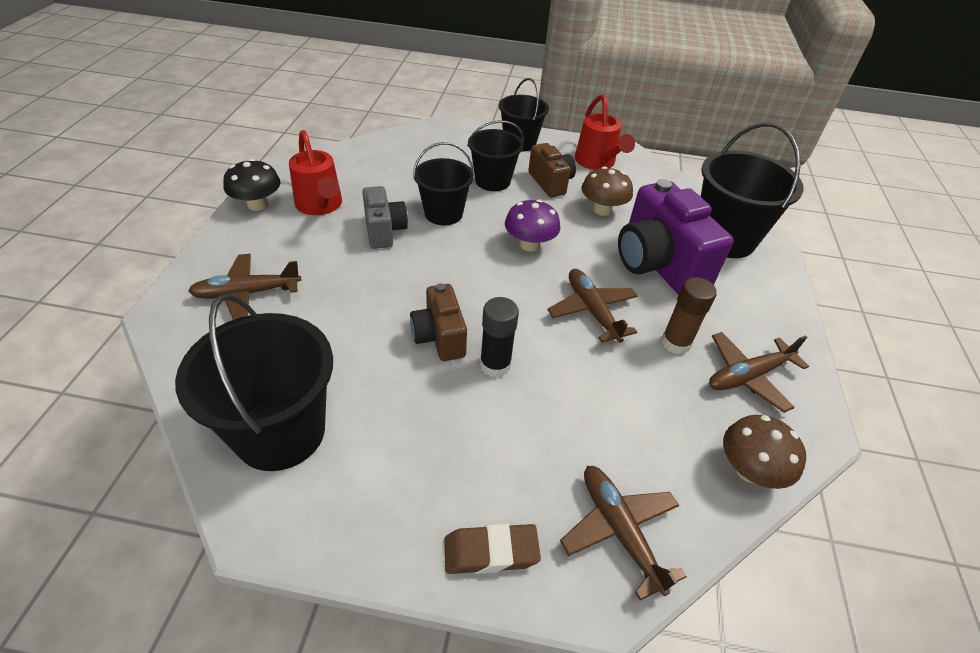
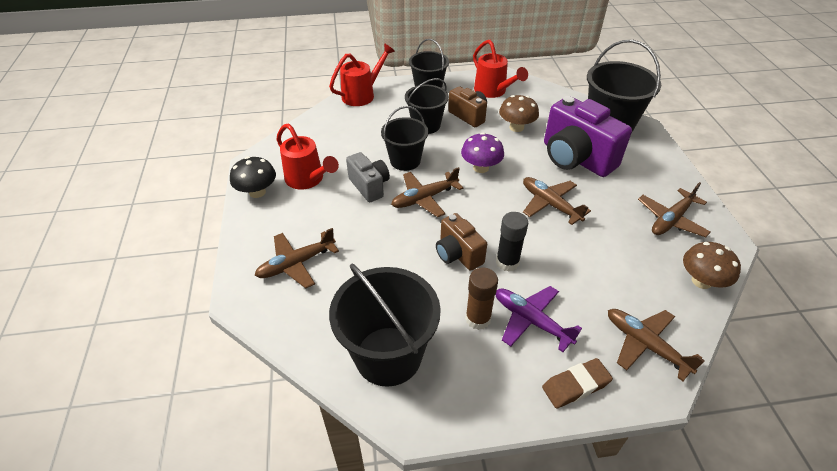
camera: 15 degrees left, 0 degrees up
(439, 261) = (424, 198): none -> brown plane
(440, 131) = (362, 95): none -> red watering can
(482, 447) = (531, 321): none -> purple plane
(675, 343) = (615, 211): brown glue stick -> brown glue stick (478, 319)

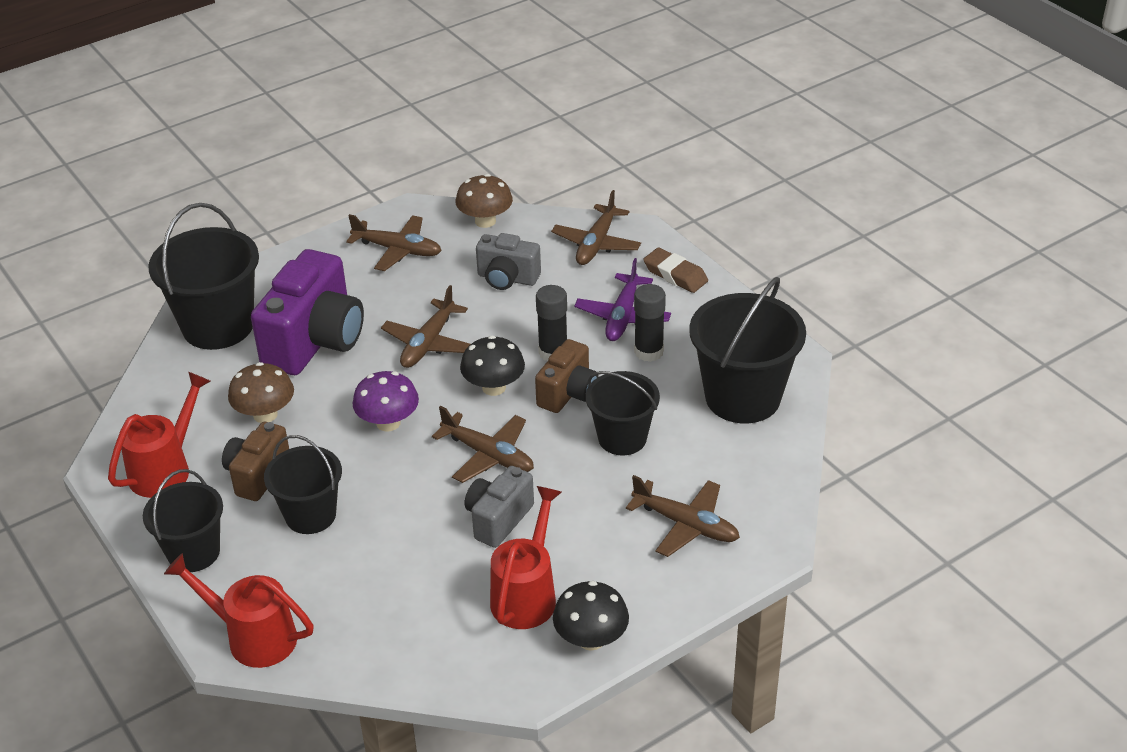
camera: 115 degrees left, 5 degrees down
(405, 160) = (417, 505): black bucket -> black bucket (622, 438)
(478, 319) = (648, 352): brown glue stick -> black glue stick
(486, 220) = (494, 387): none -> black mushroom
(612, 268) = (507, 278): none -> grey camera

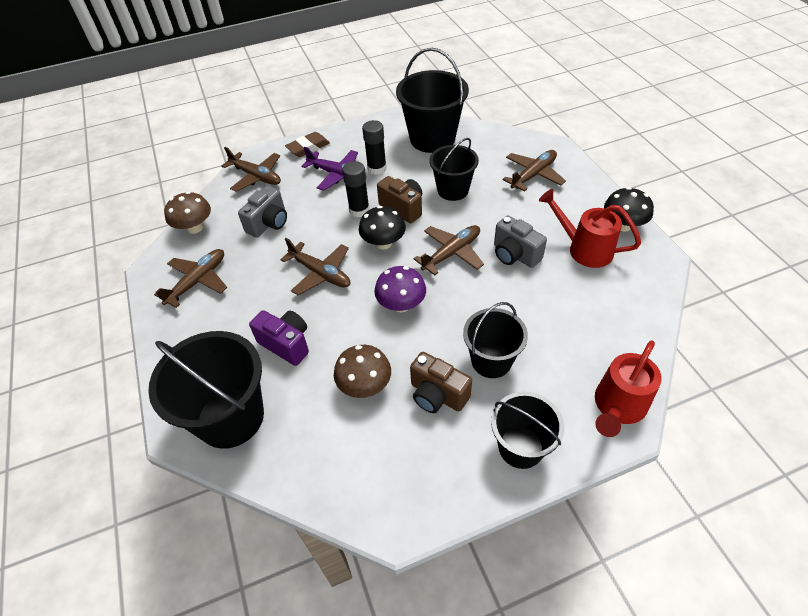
camera: 75 degrees left, 10 degrees up
(166, 469) = (411, 467): red watering can -> none
(315, 341) = (286, 344): purple camera -> purple camera, size x0.56

